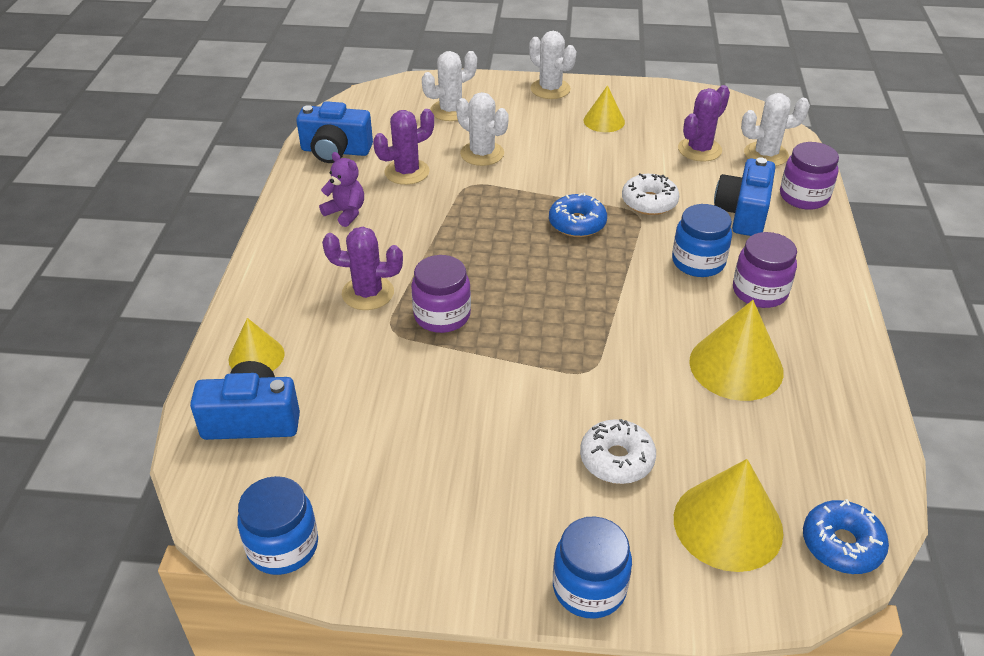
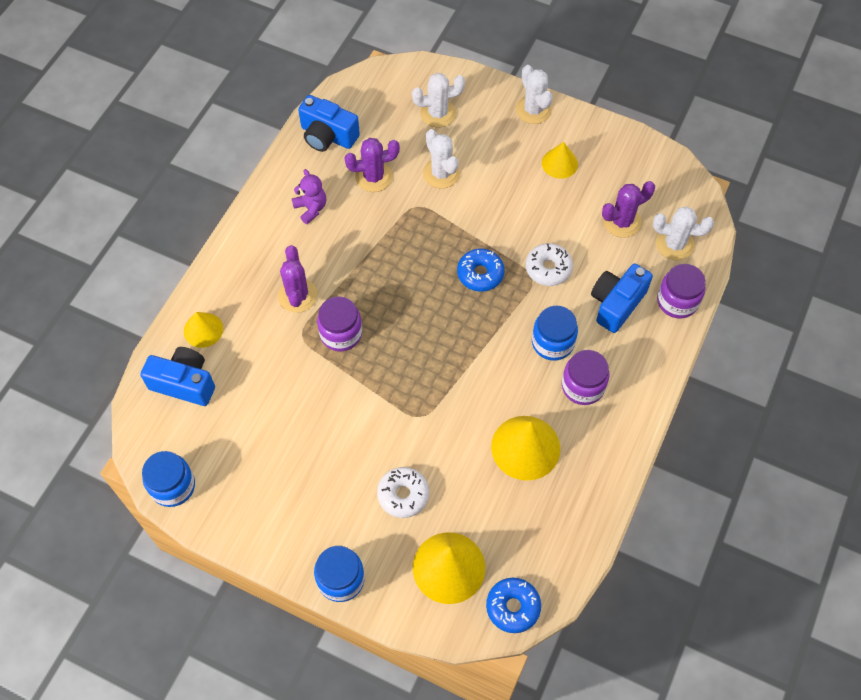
camera: 20 degrees right, 20 degrees up
(368, 293) = (297, 296): purple cactus -> purple cactus turned 60 degrees clockwise

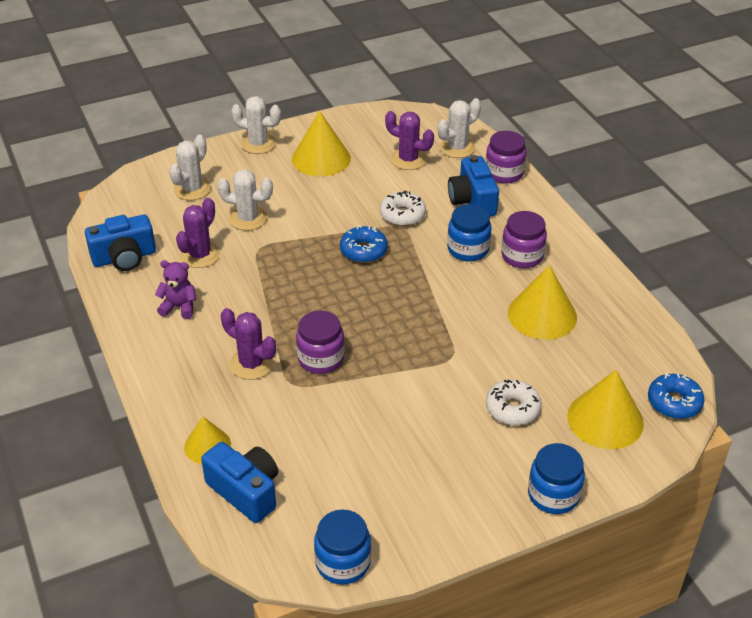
camera: 50 degrees left, 20 degrees down
(184, 383) = (245, 491): blue camera -> blue camera turned 75 degrees clockwise
(559, 163) = (321, 158): yellow cone -> yellow cone, size x1.66
(622, 222) = (408, 159): purple cactus -> purple cactus turned 75 degrees counterclockwise

